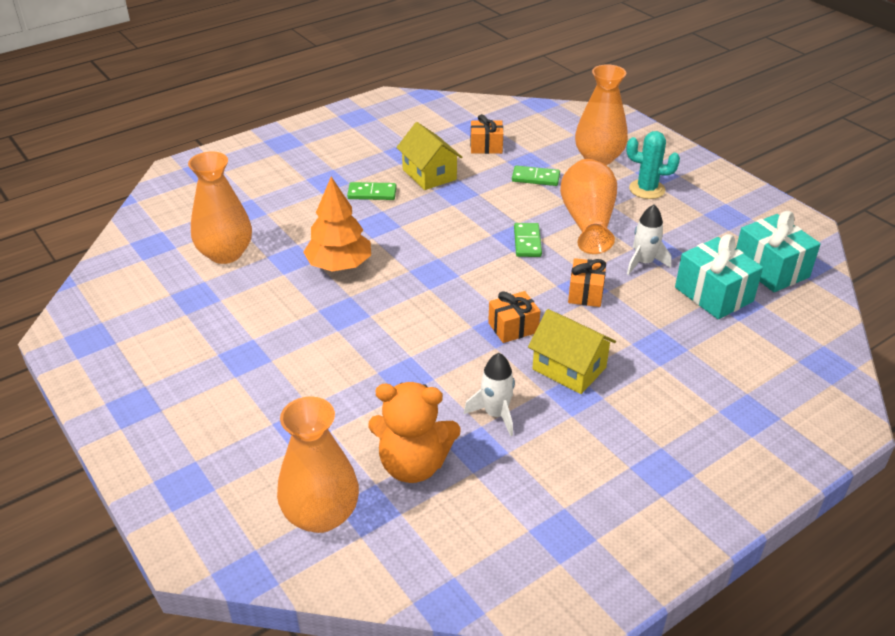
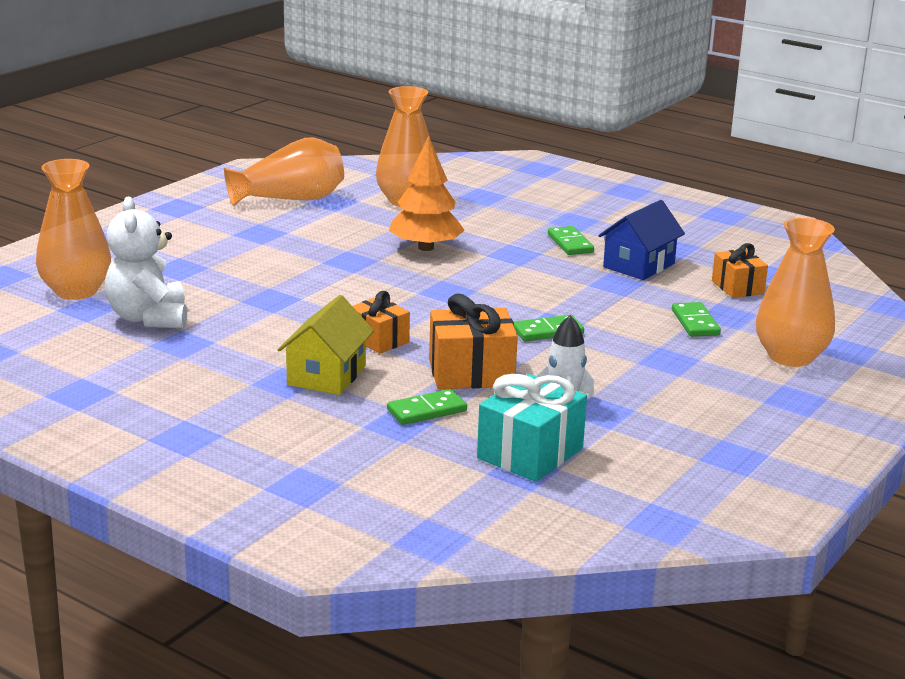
camera: 70 degrees right, 15 degrees down
(413, 465) = (149, 318): orange teddy bear -> white teddy bear
(429, 174) = (639, 265): yellow house -> blue house
(495, 414) = (234, 346): white rocket -> none
(585, 293) = (471, 373): orange gift -> orange gift, size x1.57
(588, 222) = (625, 362): orange vase -> orange vase (290, 199)
(642, 327) = (427, 411): none -> green domino
(647, 189) = (744, 394): turquoise cactus -> none
(770, 269) = (624, 493): turquoise gift -> none

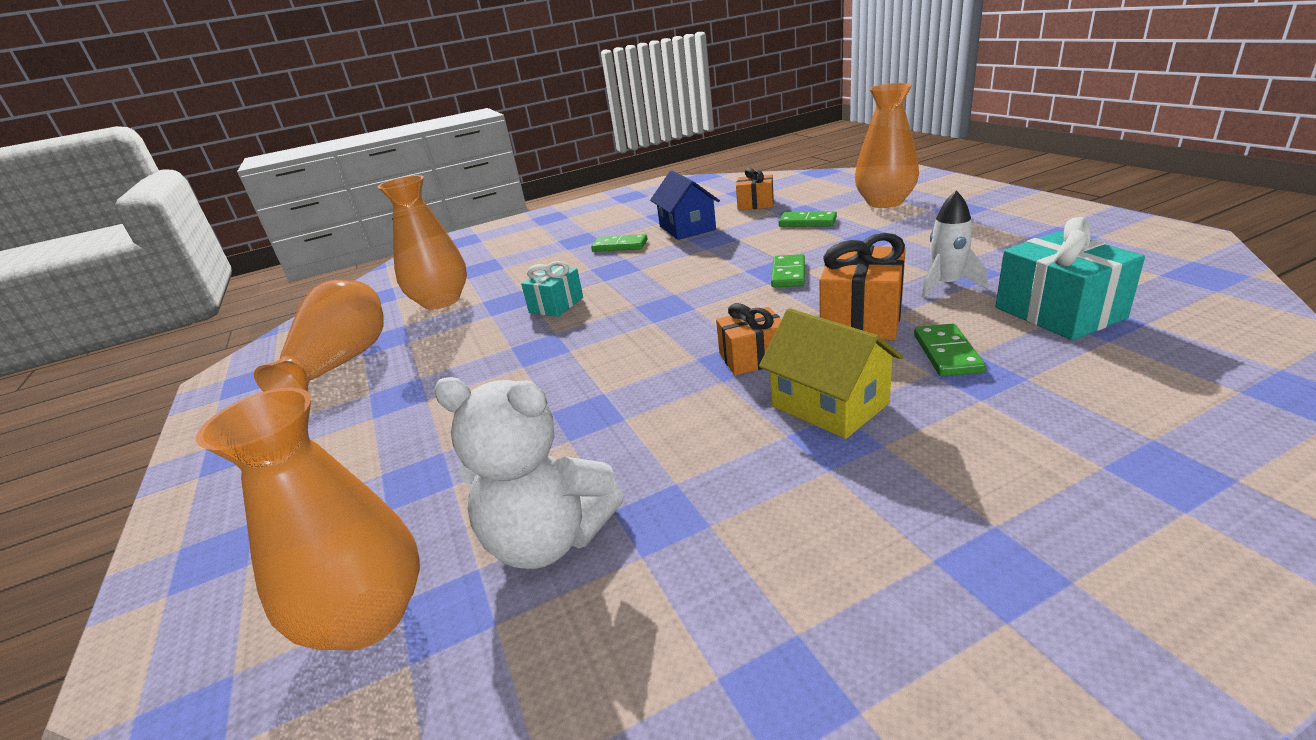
camera: 55 degrees left, 5 degrees up
(425, 248) = (556, 305): orange tree -> turquoise gift

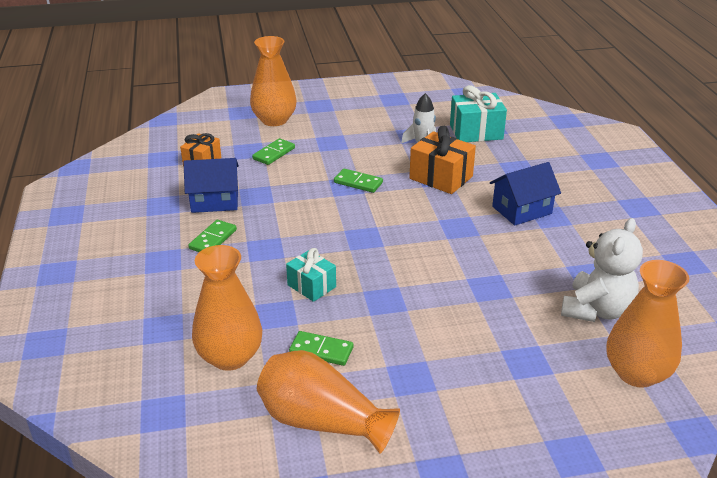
camera: 80 degrees left, 5 degrees up
(753, 358) = (461, 220): orange gift -> none
(829, 405) = (522, 210): yellow house -> blue house
(947, 353) = (494, 168): green domino -> green domino (321, 350)

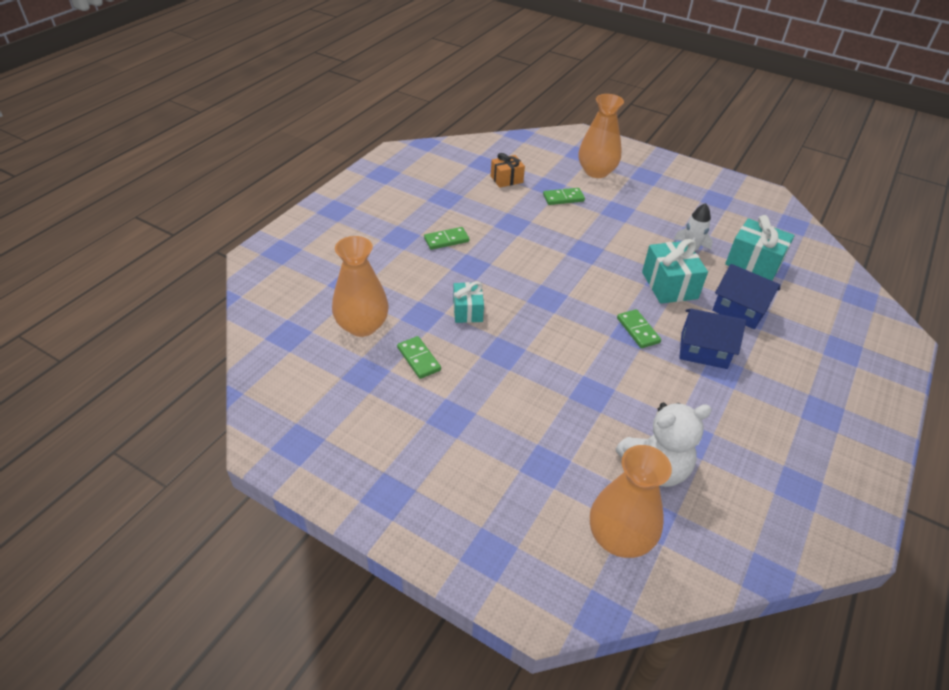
camera: 40 degrees right, 10 degrees up
(215, 201) = (480, 213): blue house -> blue house (739, 310)
(322, 422) = (362, 404): orange vase -> none
(358, 183) = (597, 253): green domino -> green domino (638, 330)
(441, 177) = (669, 285): orange gift -> turquoise gift

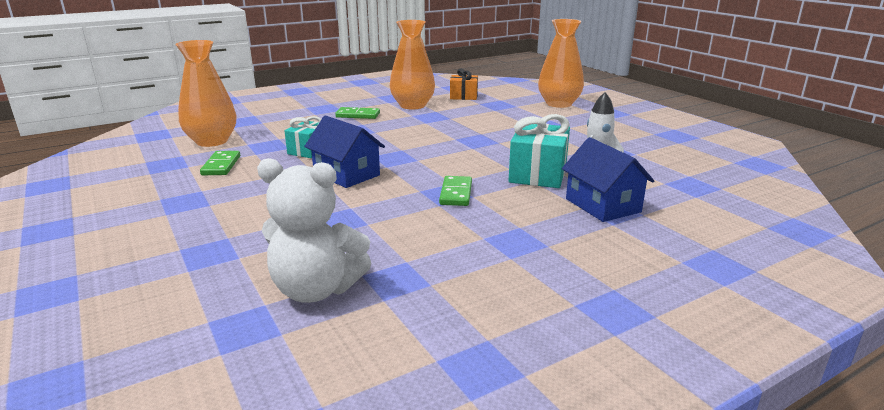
camera: 30 degrees right, 20 degrees down
(563, 198) = (502, 112): green domino -> none
(619, 537) = (184, 329): orange vase -> orange vase (412, 105)
(703, 350) = (513, 222): blue house -> blue house (346, 174)
(753, 263) = (667, 179): turquoise gift -> none

